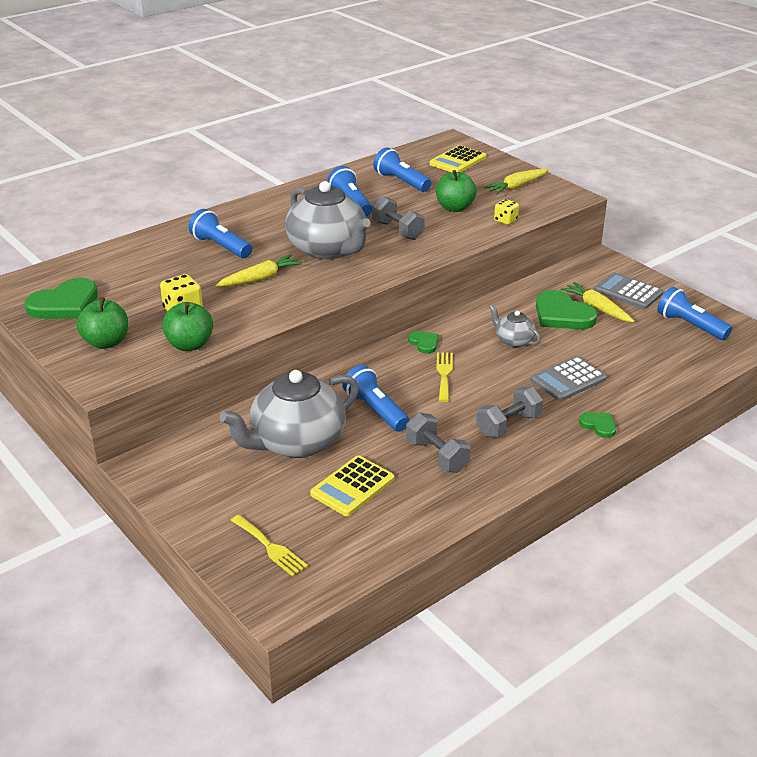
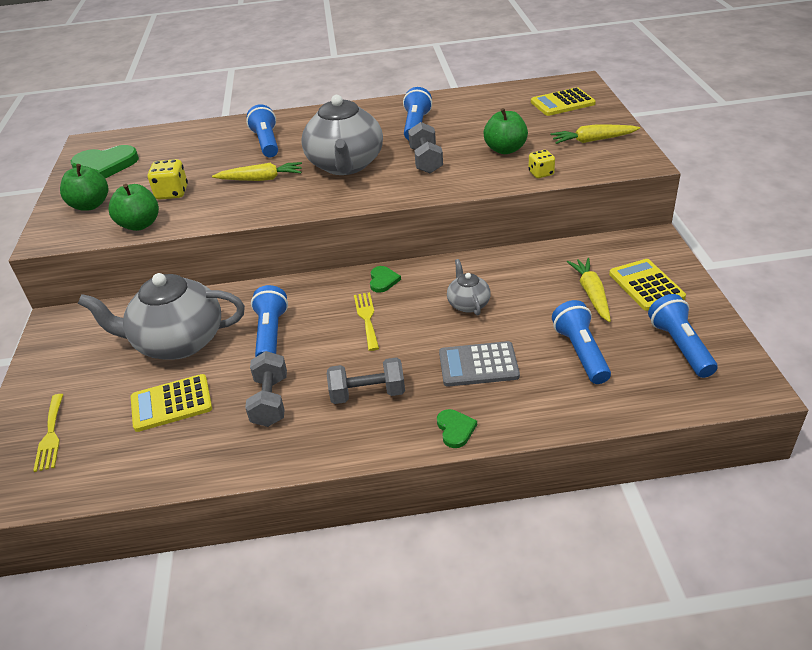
camera: 35 degrees right, 5 degrees up
(401, 182) = (484, 114): blue flashlight -> blue flashlight (581, 352)
(444, 374) = (367, 318): yellow fork -> yellow fork turned 45 degrees counterclockwise
(562, 315) = (546, 290): green heart -> none
(628, 292) = (646, 285): grey calculator -> yellow calculator

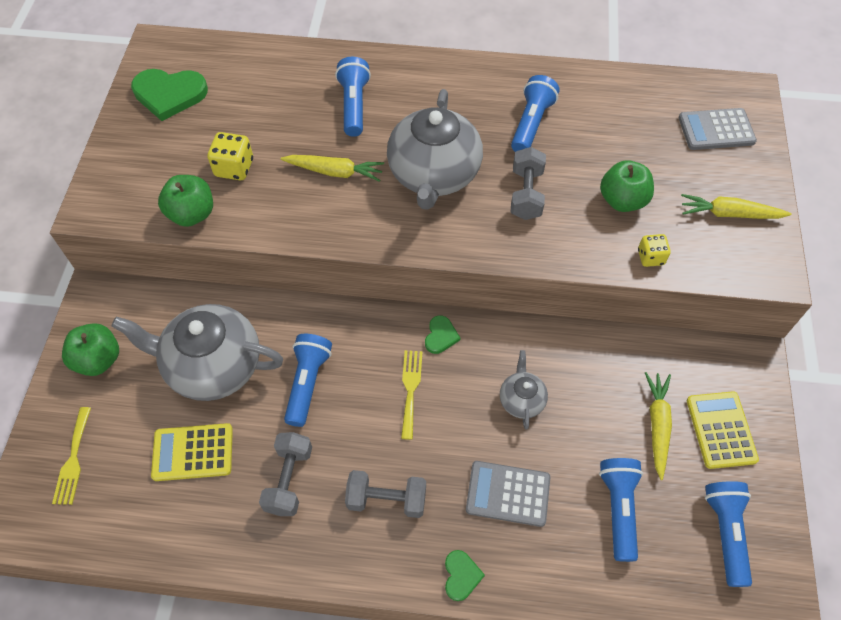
camera: 10 degrees right, 20 degrees up
(90, 205) = (144, 163): green apple -> green apple (98, 360)
(562, 103) = (716, 130): yellow calculator -> grey calculator

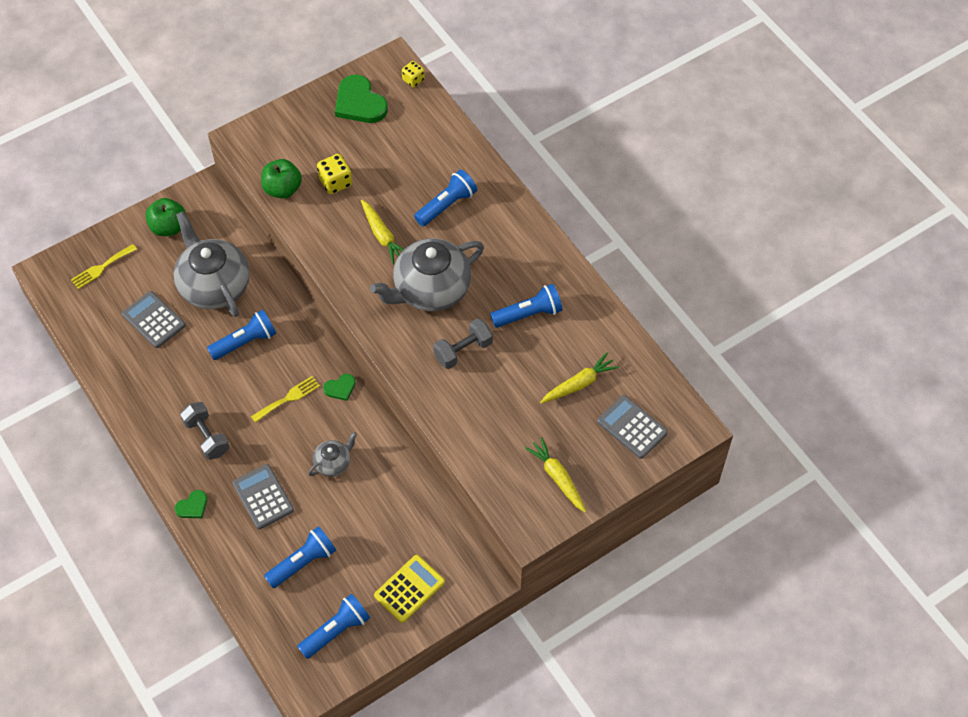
camera: 50 degrees right, 0 degrees up
(193, 452) = (153, 320): yellow calculator -> grey calculator
(289, 480) = (177, 379): grey dumbbell -> none
(622, 200) = (510, 408): green apple -> none
(650, 257) = (475, 452): yellow dice -> yellow dice (413, 80)
(657, 425) = (381, 550): yellow carrot -> yellow carrot (579, 384)

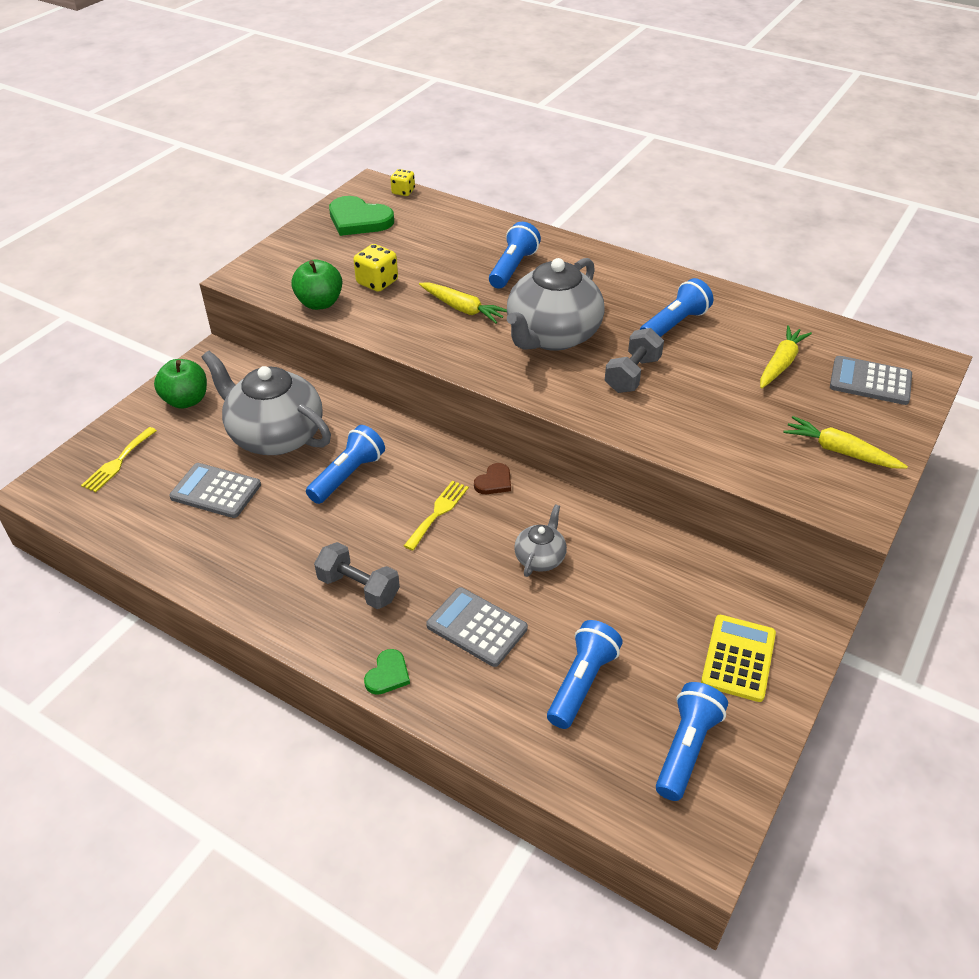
camera: 25 degrees left, 15 degrees down
(340, 388) = (494, 481): green heart -> brown heart

